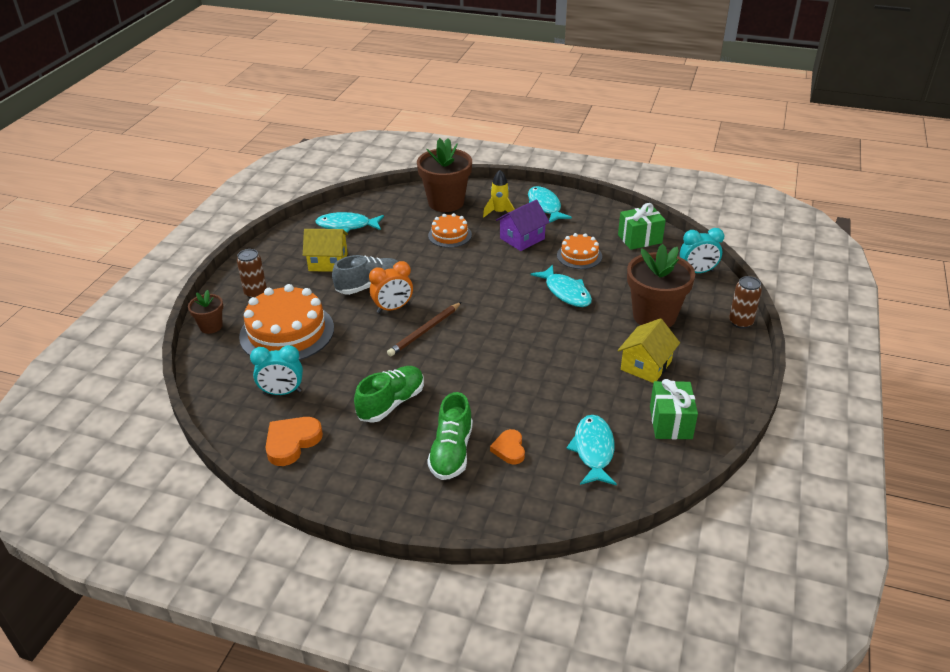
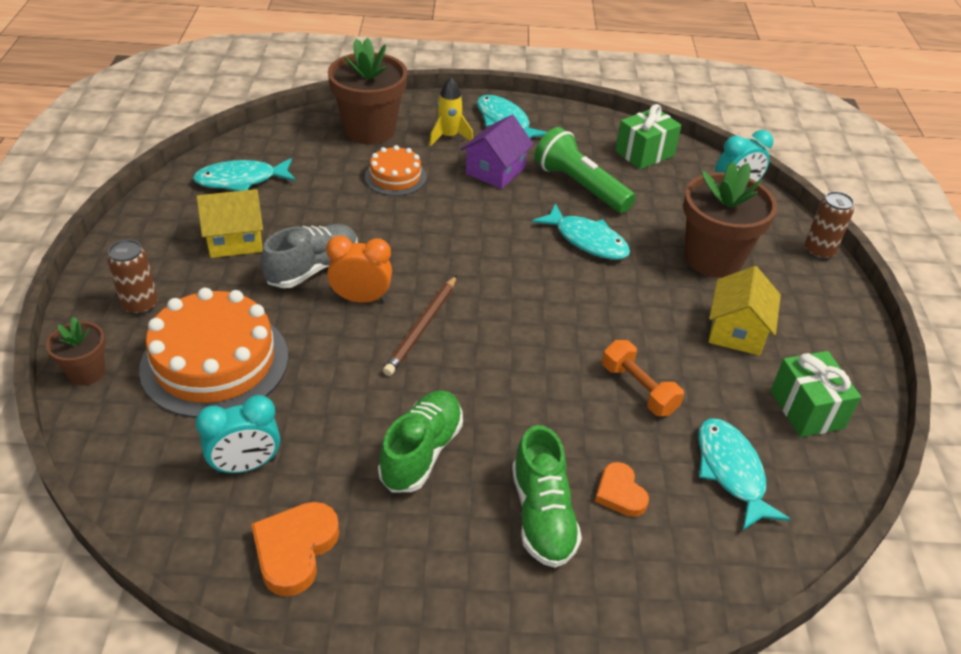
camera: 20 degrees left, 5 degrees up
(393, 308) = (361, 299): orange clock -> orange clock turned 135 degrees counterclockwise
(554, 390) = (638, 389): none -> orange dumbbell
(579, 256) = (580, 186): orange cake -> green flashlight

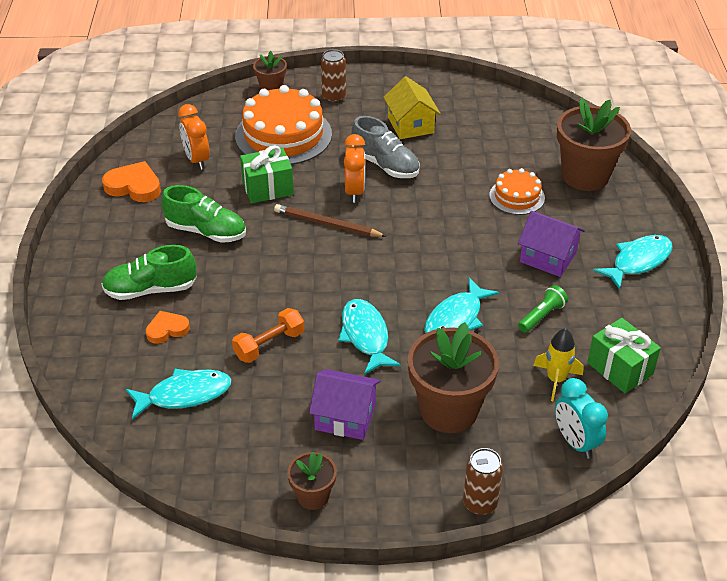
camera: 90 degrees right, 0 degrees up
(241, 180) = (485, 117): turquoise fish -> turquoise fish (365, 336)
(246, 465) = (197, 160): turquoise clock -> orange clock
(449, 137) = (594, 225): yellow rocket -> yellow rocket (556, 380)
(580, 186) = (542, 316): green flashlight -> green flashlight, size x0.54
(737, 331) = (345, 417): yellow house -> purple house
(806, 409) = (250, 454): green gift -> green gift (268, 188)
(846, 361) = (313, 496): none -> brown flower pot

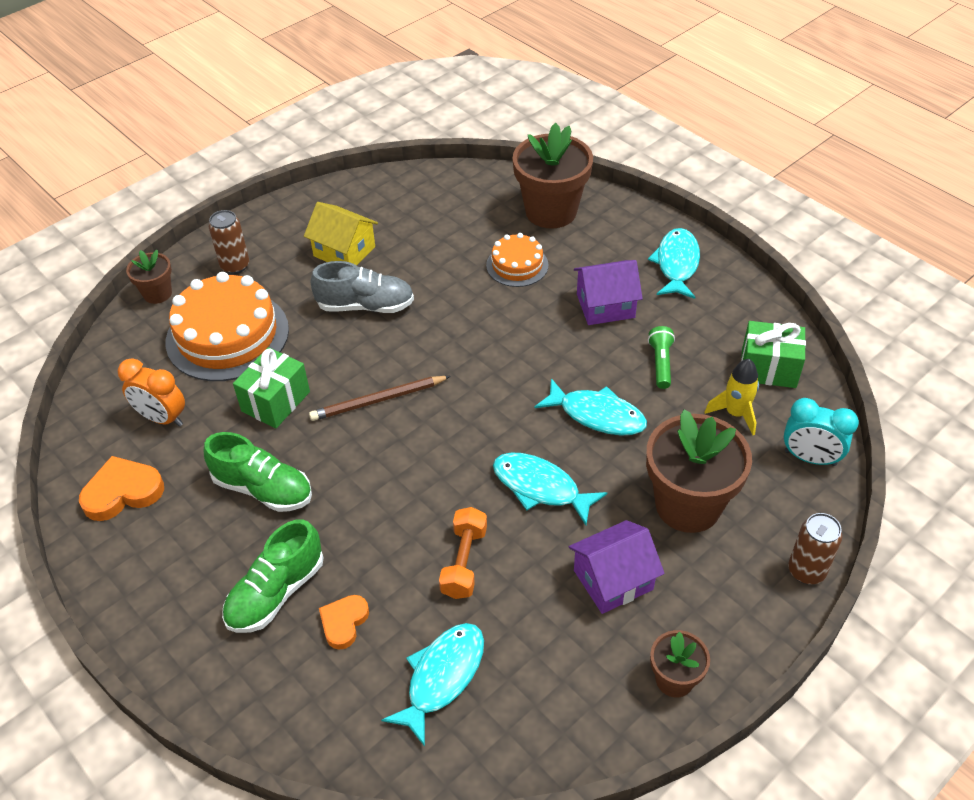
camera: 40 degrees left, 5 degrees up
(206, 231) = (263, 489): green shoe -> green shoe turned 45 degrees clockwise
(354, 191) = (367, 350): orange clock -> none
(456, 319) = (597, 415): turquoise fish -> turquoise fish turned 60 degrees counterclockwise

